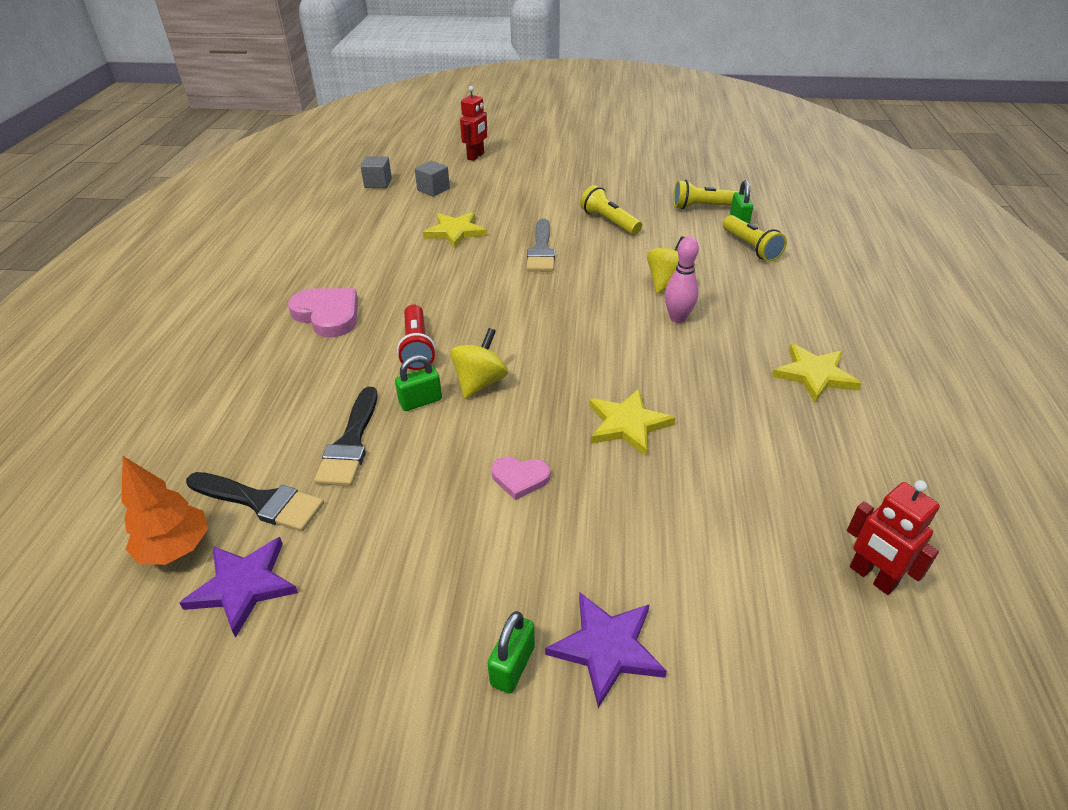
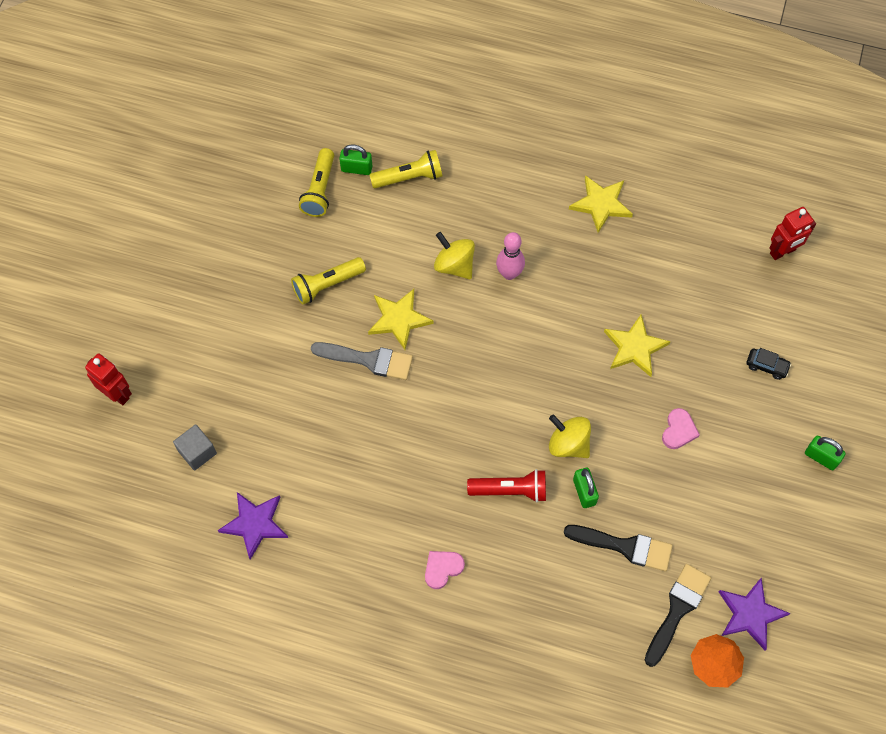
camera: 80 degrees left, 25 degrees up
(328, 315) = (442, 568): pink heart -> pink heart, size x0.58
(378, 183) = (160, 515): grey cube -> none
(455, 232) = (308, 438): yellow star -> yellow star (399, 319)
(607, 648) = (814, 405): purple star -> purple star (255, 524)
(655, 572) = (766, 366): none -> black car

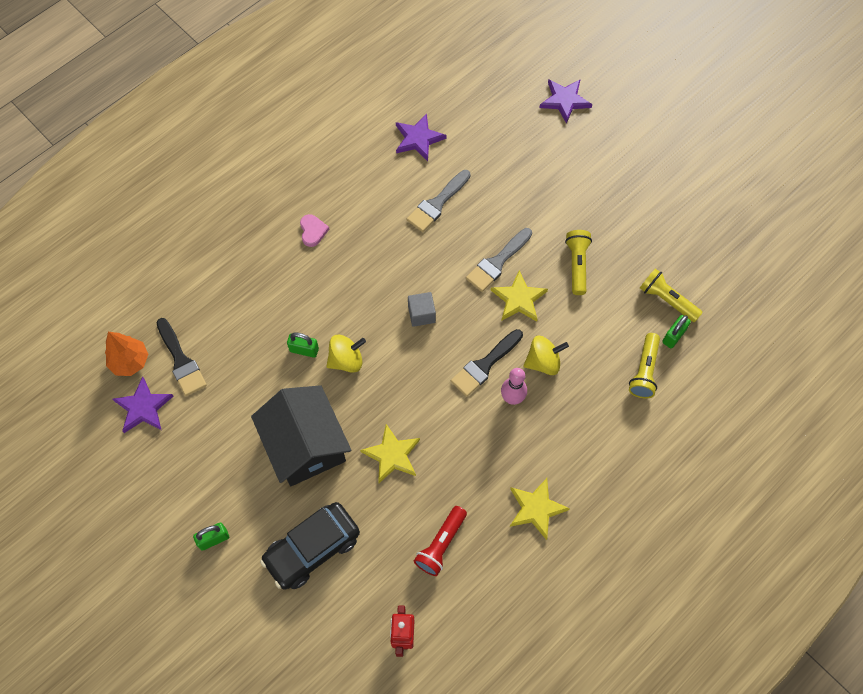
camera: 120 degrees right, 0 degrees up
(117, 394) = (565, 101): red robot -> purple star
(197, 452) = (491, 128): grey cube -> grey cube (421, 314)
(331, 457) = (437, 204): none -> grey brush
(510, 490) = (338, 302): red flashlight -> red flashlight (441, 544)
(625, 546) = (247, 353): black brush -> black brush (484, 365)
(678, 430) = (305, 445): pink heart -> black house
(766, 366) = (312, 549): black car -> black car, size x2.43

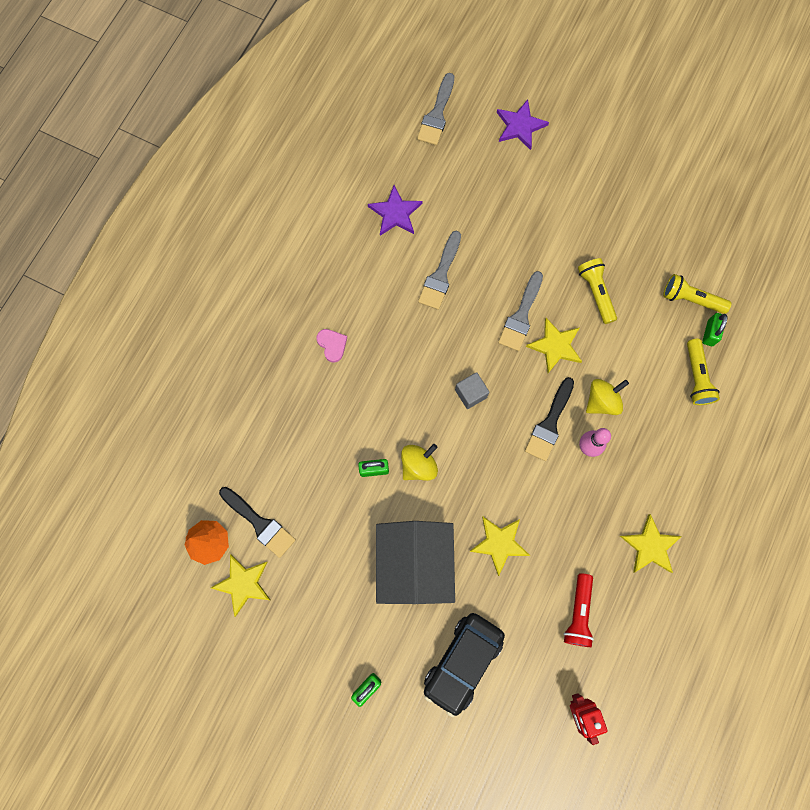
camera: 20 degrees left, 10 degrees up
(143, 407) = (243, 584): purple star -> yellow star
(305, 445) = (414, 564): black house -> black house turned 45 degrees clockwise
(492, 68) = (437, 114): none -> grey brush

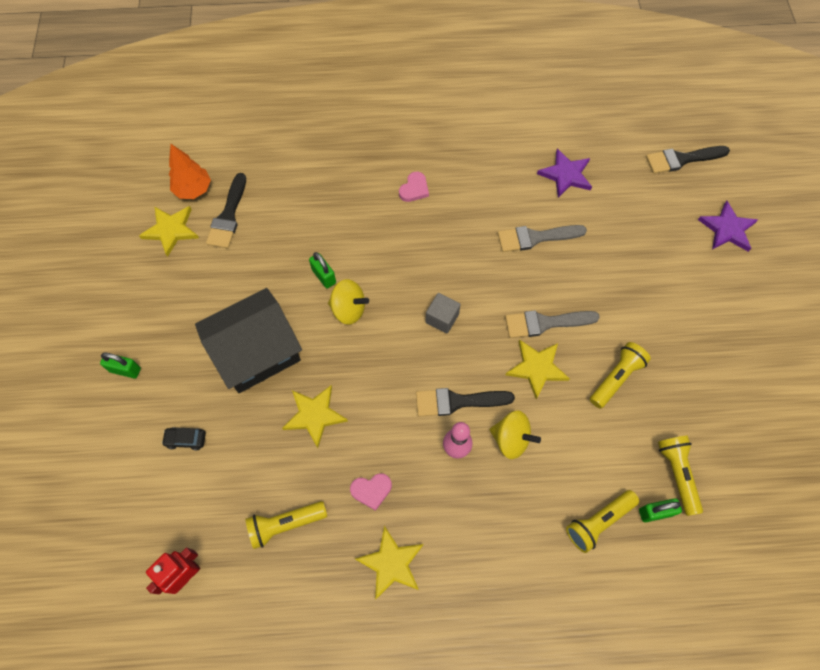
camera: 60 degrees right, 10 degrees down
(437, 114) = (682, 159): grey brush -> black brush
(462, 662) = (186, 439): black car -> black car, size x0.41
(578, 613) = (285, 524): red flashlight -> yellow flashlight
(586, 531) = (371, 490): none -> pink heart

